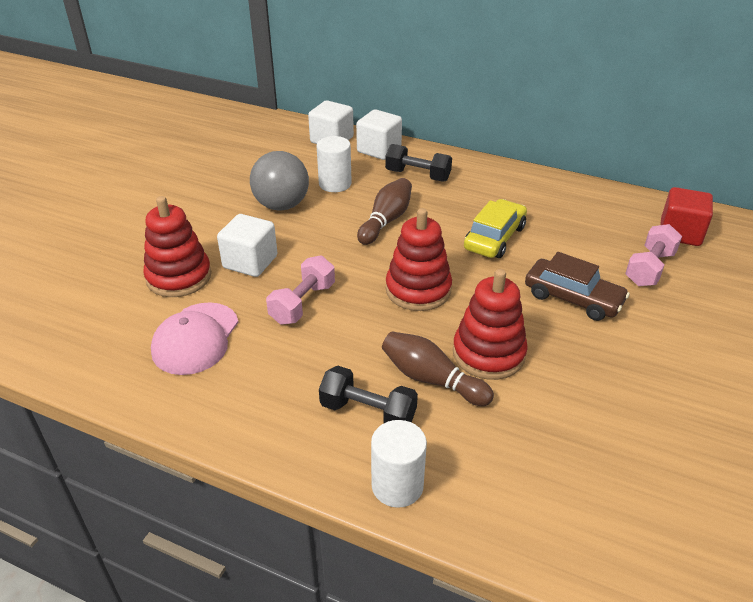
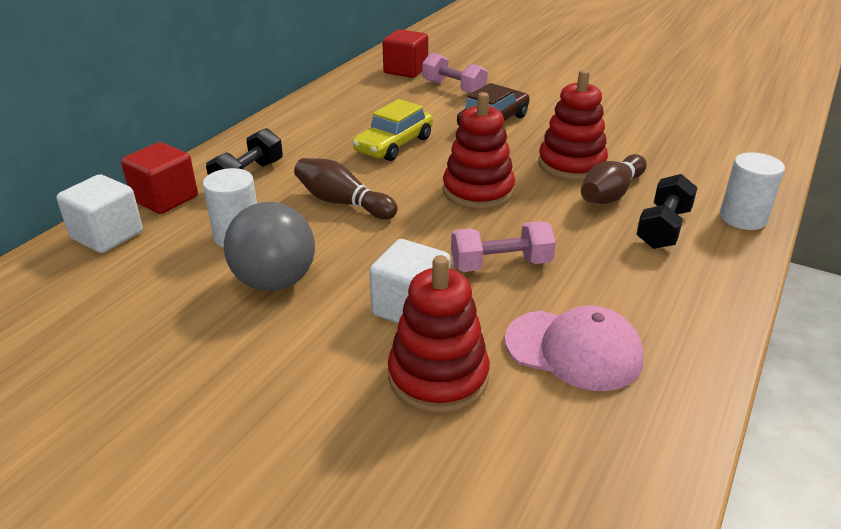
camera: 85 degrees left, 5 degrees down
(303, 303) = (500, 264): pink dumbbell -> pink dumbbell turned 45 degrees counterclockwise
(379, 150) = (165, 199): white cube -> red cube
(494, 238) = (394, 145): yellow car -> yellow car turned 90 degrees counterclockwise

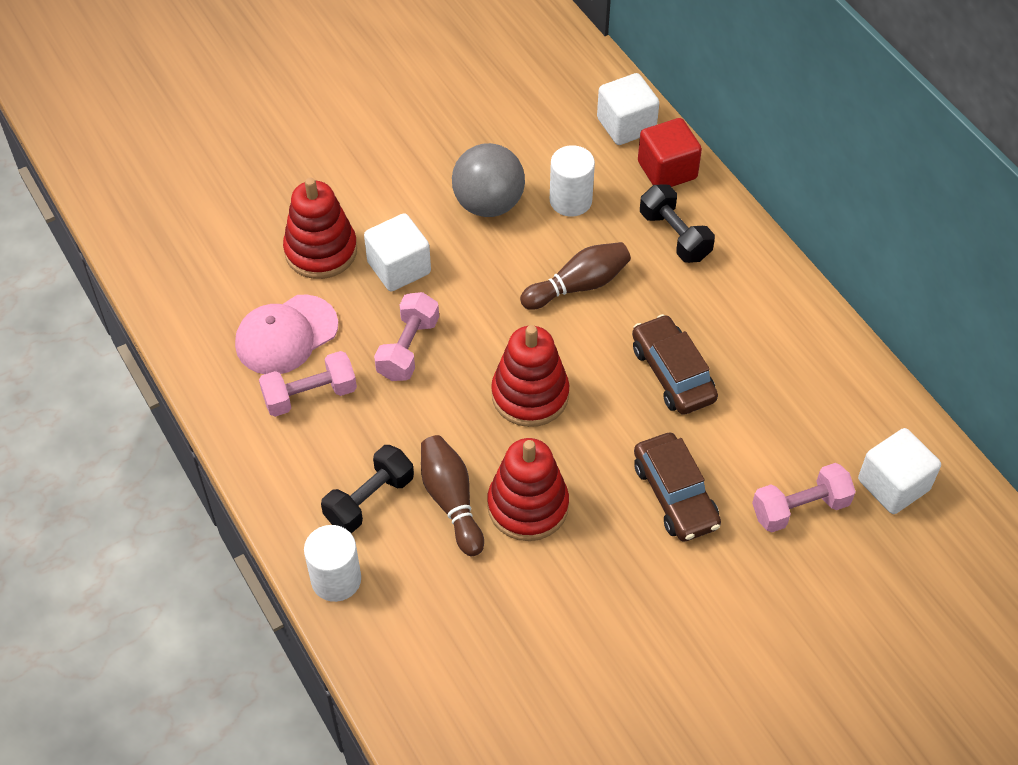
camera: 120 degrees right, 20 degrees up
(394, 145) = (673, 373): yellow car -> brown car
(406, 70) = (893, 485): red cube -> white cube
(618, 301) = (310, 395): none -> pink dumbbell
(663, 228) = (369, 500): black dumbbell -> black dumbbell turned 75 degrees clockwise

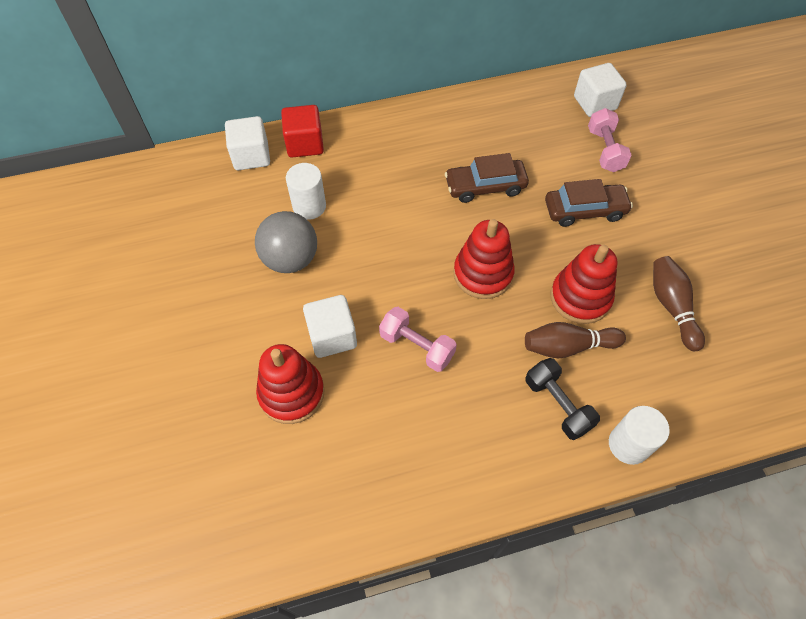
camera: 75 degrees left, 5 degrees up
(286, 335) = (375, 439): pink cap -> none
(310, 395) = (445, 431): pink dumbbell -> none
(578, 286) = (392, 221): brown bowling pin -> brown bowling pin (671, 307)
(674, 236) = (366, 155): black dumbbell -> none

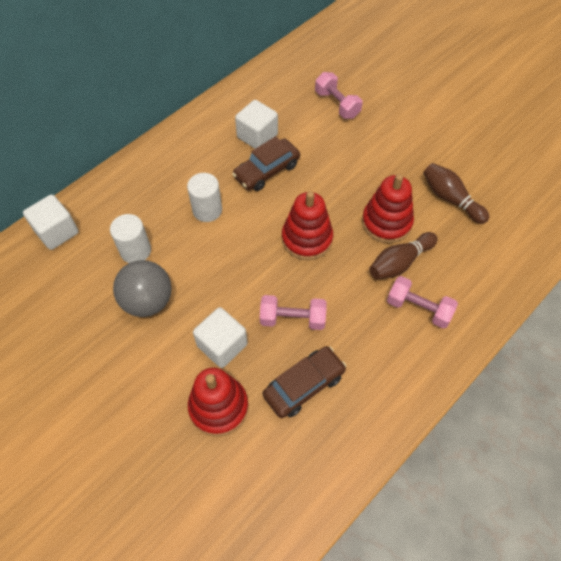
camera: 30 degrees left, 0 degrees up
(305, 144) = (98, 201): red cube -> none
(557, 405) = (418, 308): black dumbbell -> pink dumbbell
(585, 210) = (350, 156): brown car -> brown car (304, 385)
(595, 103) = (308, 71): white cube -> white cube (257, 136)
(628, 444) = (481, 311): white cylinder -> white cylinder (207, 210)

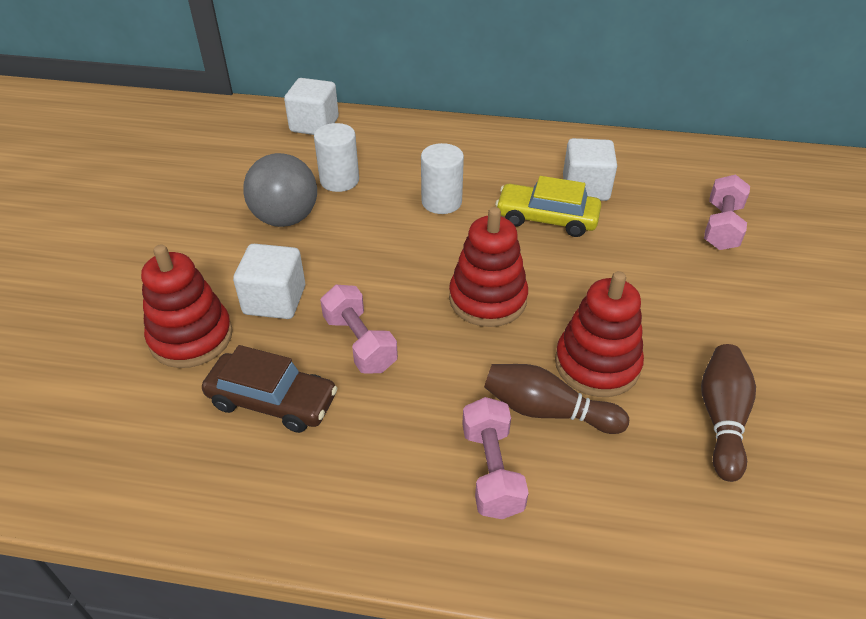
camera: 55 degrees right, 15 degrees down
(266, 170) = (547, 218): brown car -> yellow car

